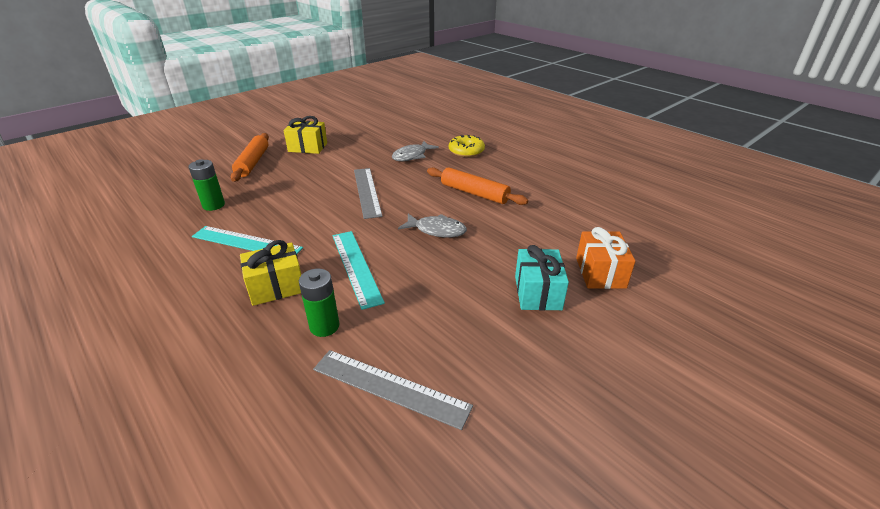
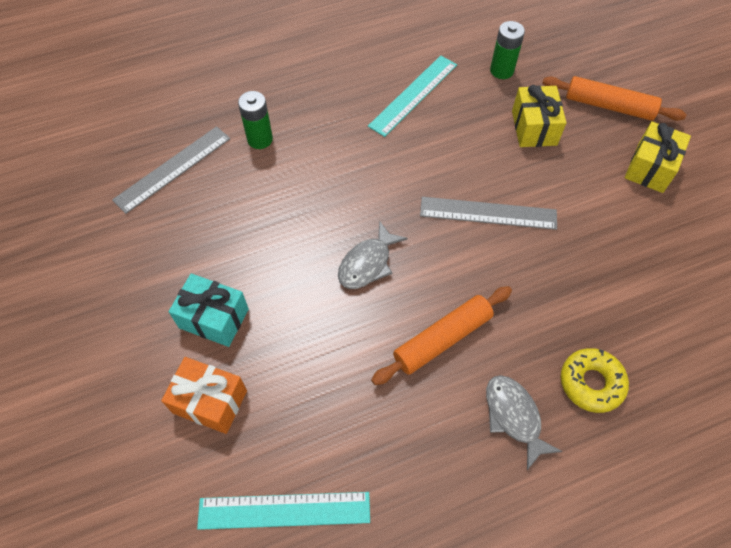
camera: 110 degrees right, 25 degrees up
(276, 287) = (329, 112): yellow gift -> yellow gift (534, 128)
(355, 267) = (332, 174): turquoise ruler -> turquoise ruler (284, 510)
(412, 156) = (589, 294): grey fish -> grey fish (514, 416)

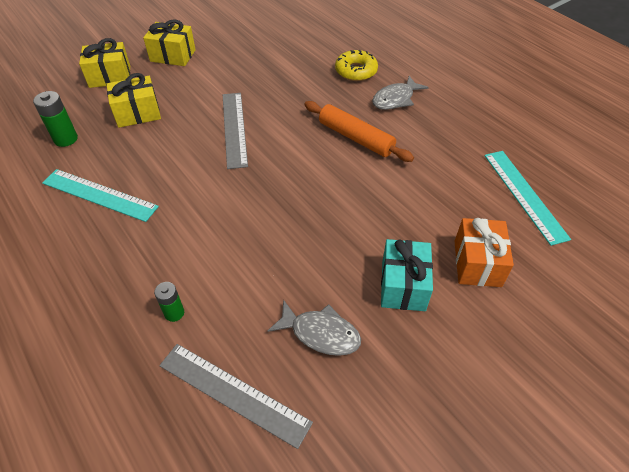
camera: 105 degrees left, 10 degrees down
(260, 139) = (174, 313): green battery -> green battery, size x0.66
(367, 263) = (306, 191): grey fish -> grey fish (320, 333)
(609, 106) = (110, 76): orange rolling pin -> yellow gift

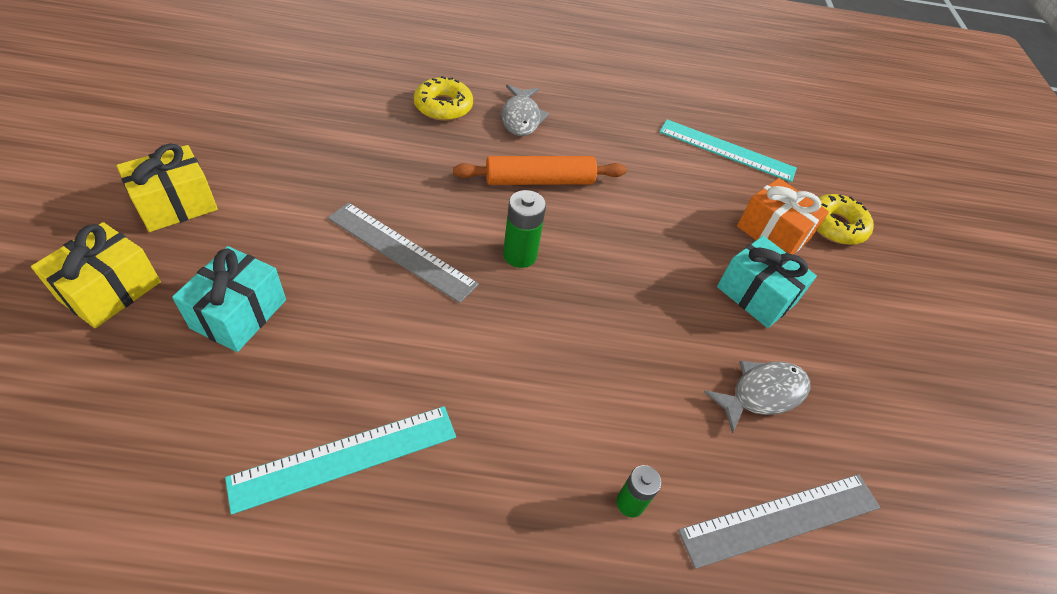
camera: 55 degrees left, 0 degrees up
(66, 139) = (172, 426): green battery -> green battery (520, 255)
(138, 113) = (239, 314): yellow gift -> turquoise gift
(543, 294) = (835, 226): none -> yellow donut

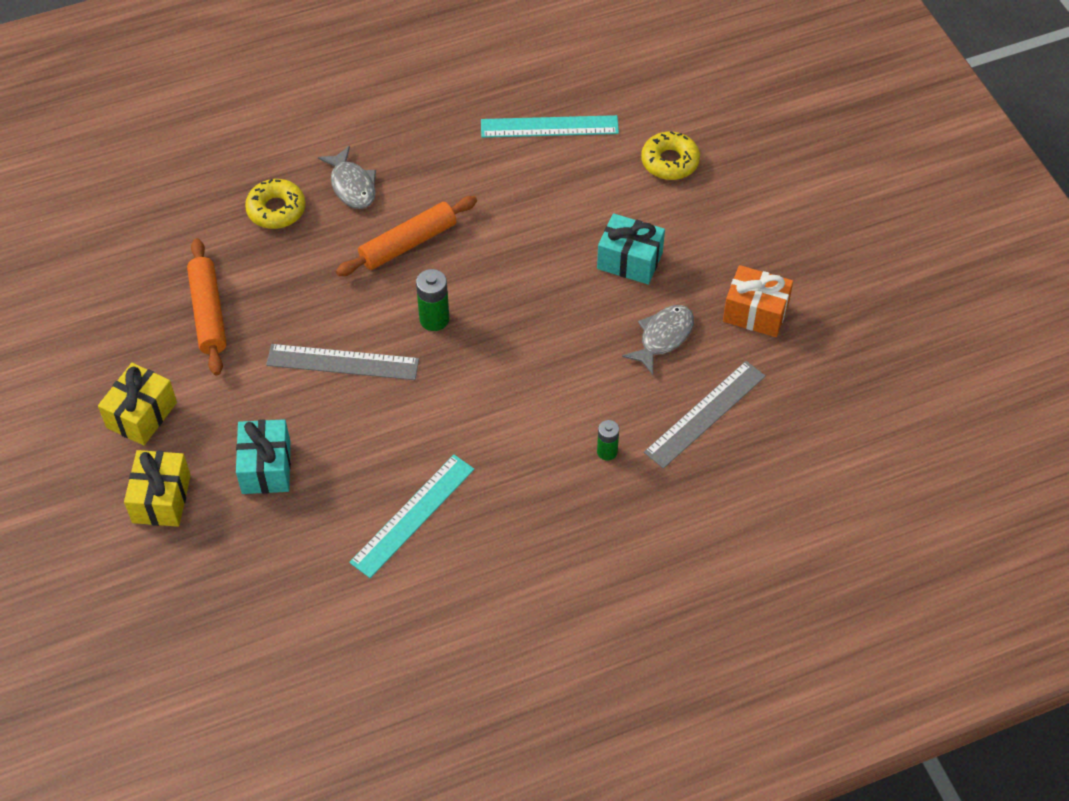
camera: 20 degrees left, 5 degrees up
(317, 152) = (208, 313): none -> orange rolling pin
(772, 233) = (621, 196): orange gift -> orange gift (755, 312)

